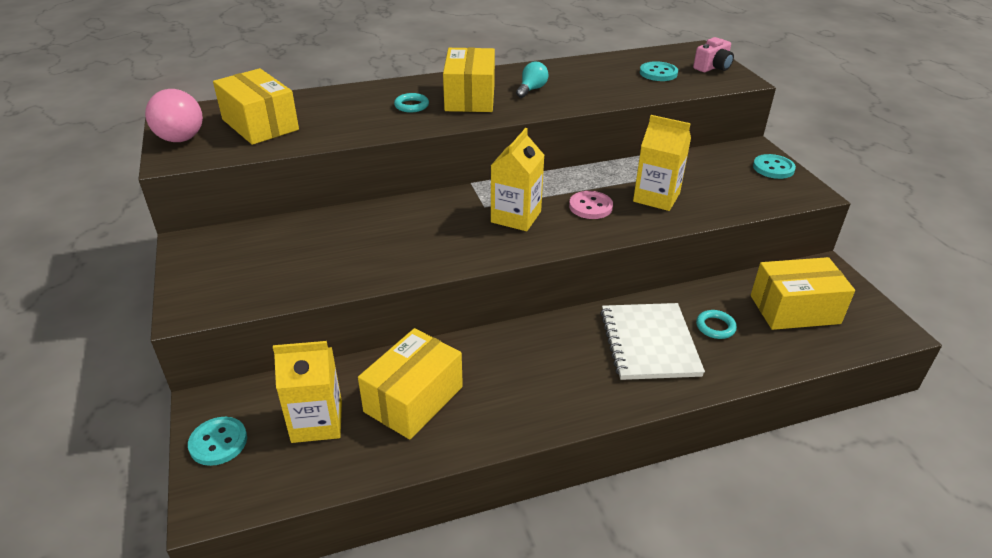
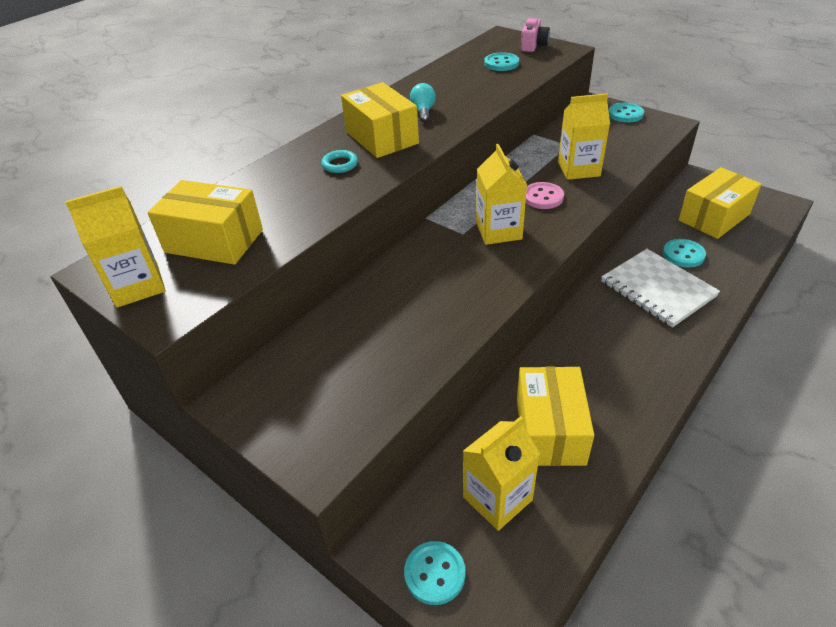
camera: 30 degrees left, 5 degrees up
(182, 133) = (137, 286): pink light bulb -> yellow carton
(715, 327) = (683, 254): turquoise ring -> turquoise button

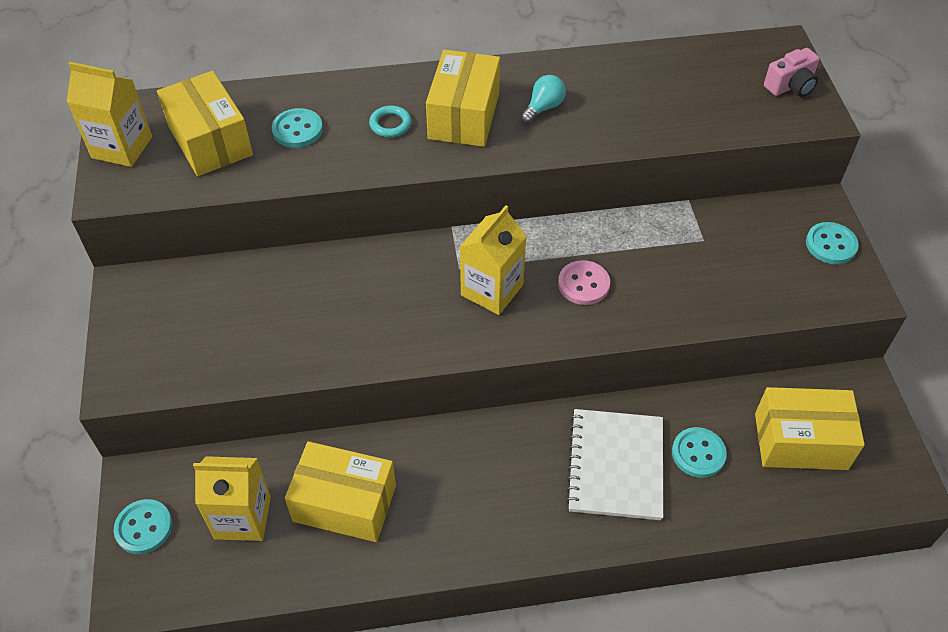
camera: 40 degrees right, 10 degrees up
(501, 63) = (714, 91): turquoise button -> turquoise button (297, 130)
(550, 430) = (344, 503): yellow box -> yellow box turned 60 degrees clockwise
(578, 169) = (667, 278): yellow carton -> none

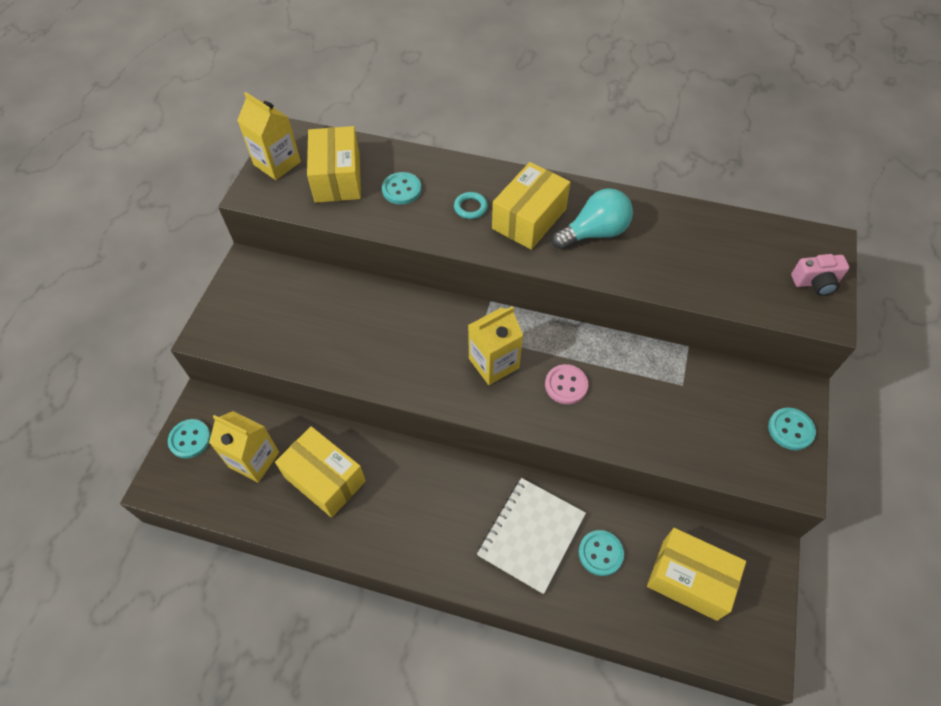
camera: 25 degrees right, 5 degrees up
(543, 108) = (594, 233): turquoise light bulb -> turquoise light bulb, size x1.72

